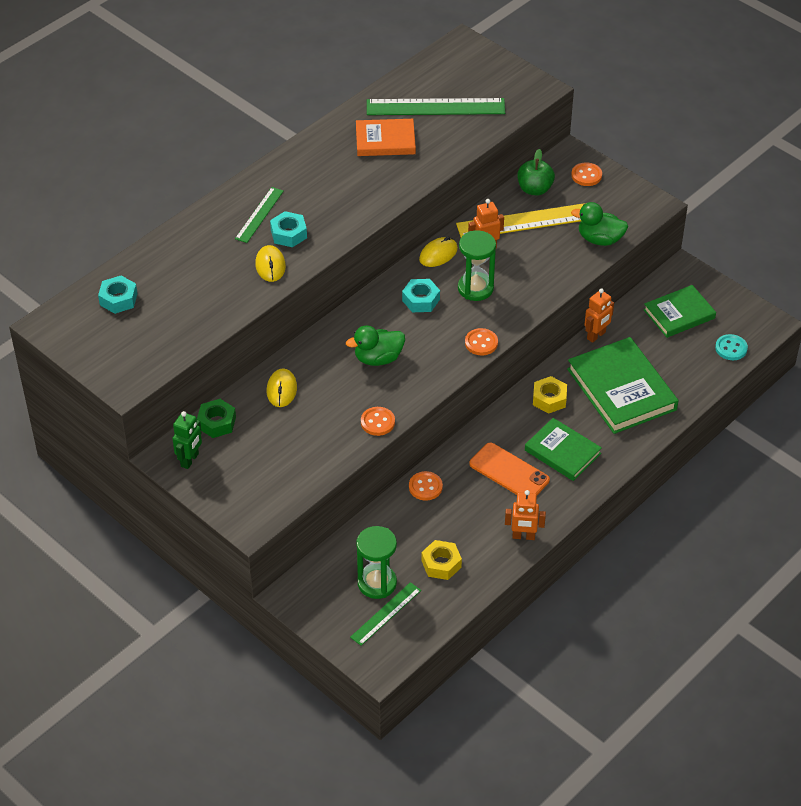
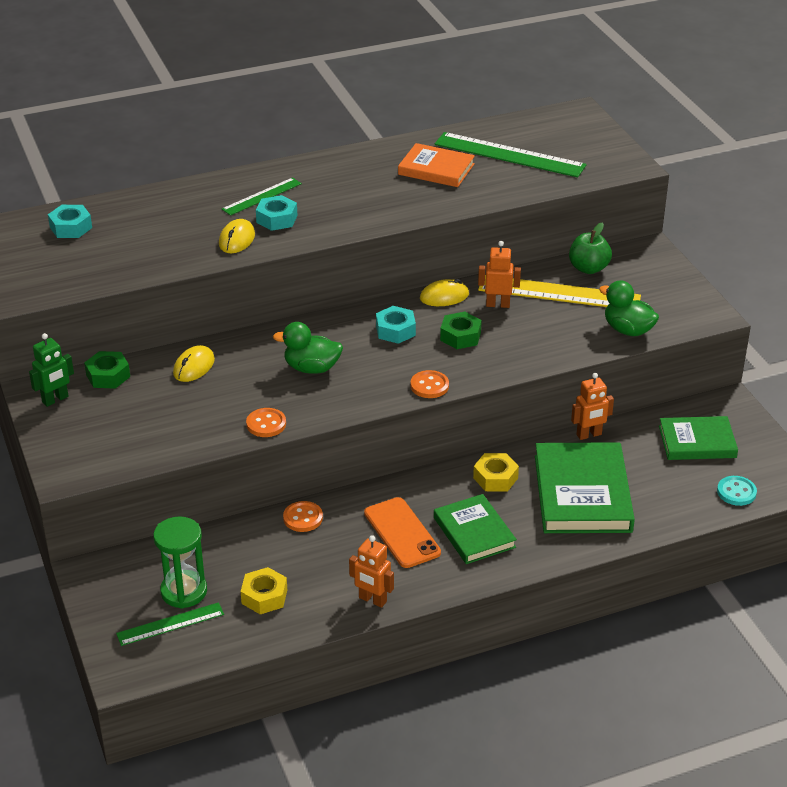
camera: 25 degrees right, 10 degrees down
(475, 288) = (460, 336): green hourglass -> green nut
(586, 175) = (654, 271): orange button -> none

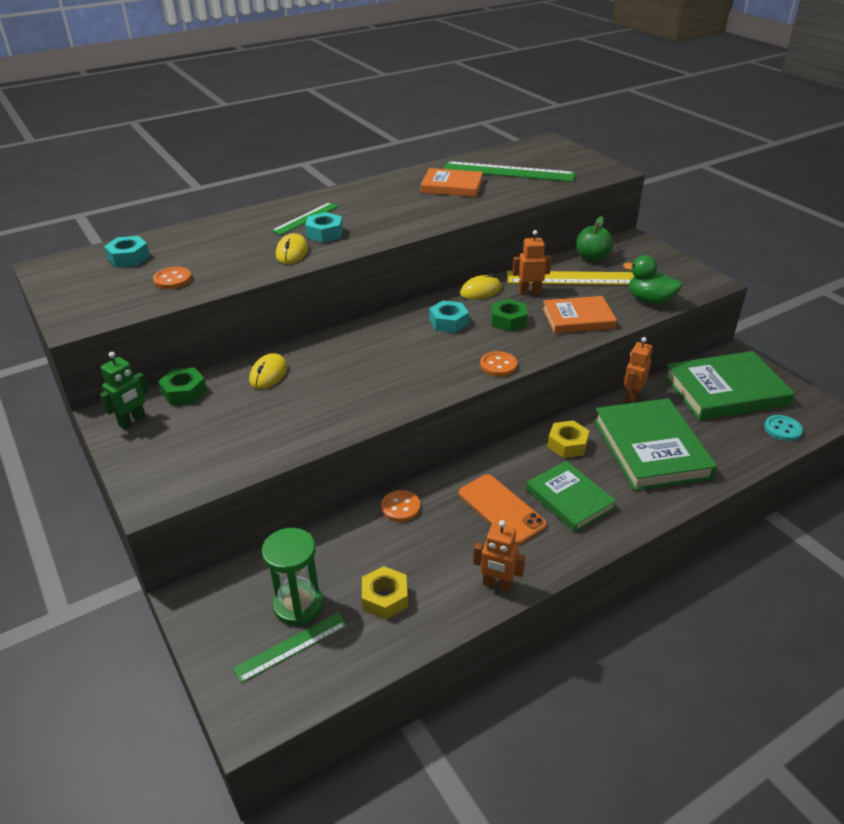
camera: 10 degrees left, 0 degrees up
(266, 424) = (354, 419): orange button -> orange button (172, 280)
(311, 368) = (382, 363): green duck -> none
(537, 342) = (578, 318): none -> orange book
(589, 435) = (632, 396): orange robot -> orange robot turned 150 degrees clockwise
(697, 442) = (725, 391): green book -> green book, size x1.60

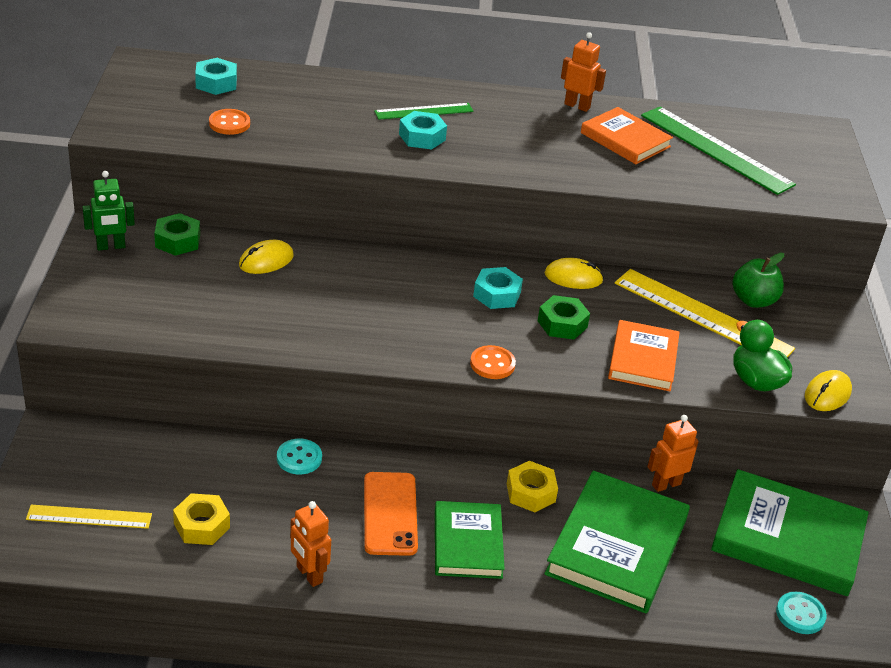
camera: 30 degrees right, 0 degrees up
(291, 646) = (89, 517): green ruler -> yellow ruler
(292, 252) = (366, 144): yellow mouse -> yellow mouse (827, 394)
(298, 605) = (127, 488): green hourglass -> none
(400, 507) = (299, 458): orange button -> turquoise button
(529, 292) = (626, 305): orange robot -> orange robot (577, 106)
(578, 318) = (643, 359): orange book -> orange book turned 75 degrees clockwise

